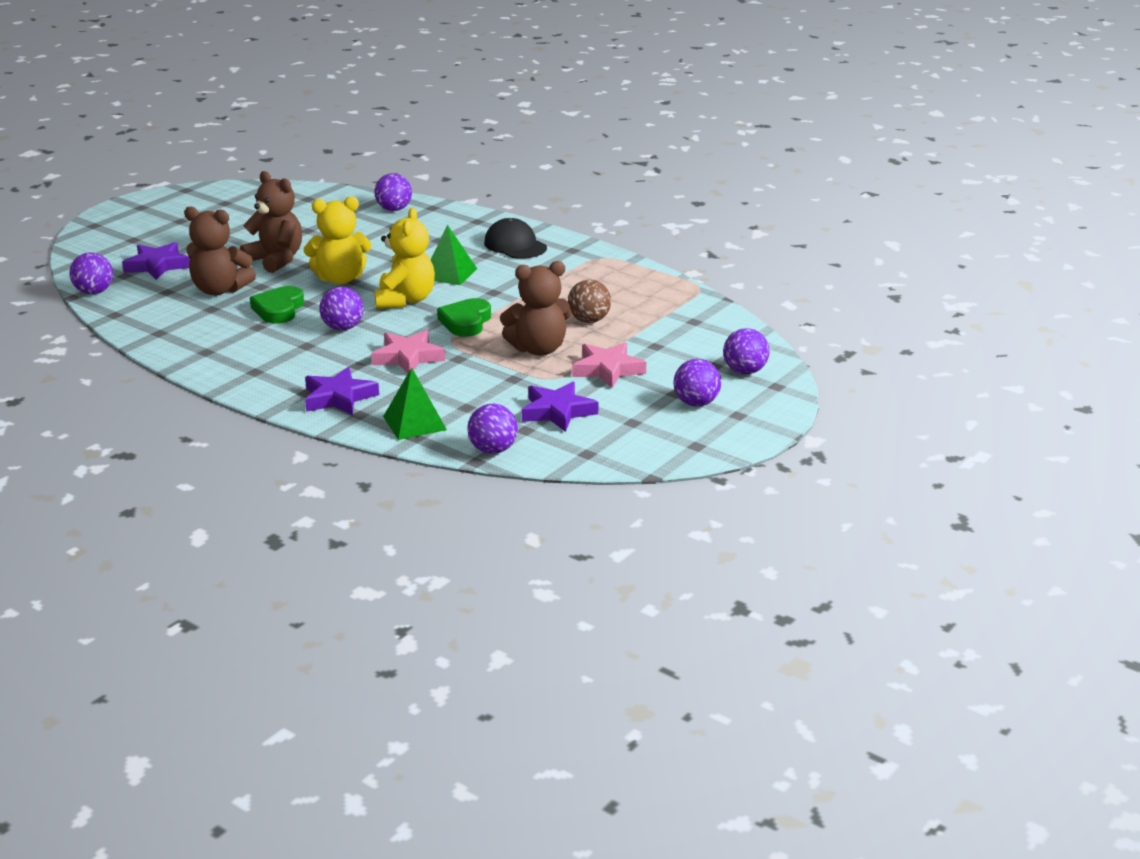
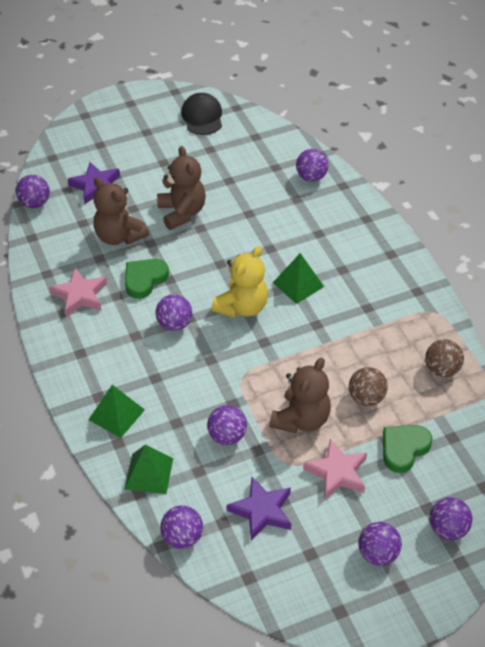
camera: 30 degrees right, 20 degrees up
(339, 397) = (116, 414): purple star -> green pyramid
(340, 279) = (212, 257): yellow teddy bear -> none
(408, 357) = (197, 385): pink star -> pink star (80, 295)
(466, 322) = (269, 356): green heart -> green heart (404, 449)
(473, 379) = (227, 436): none -> purple ball
(515, 245) = (374, 266): black cap -> black cap (202, 117)
(538, 349) = (301, 419): brown teddy bear -> brown teddy bear turned 75 degrees counterclockwise
(643, 287) = (441, 369): none -> brown ball

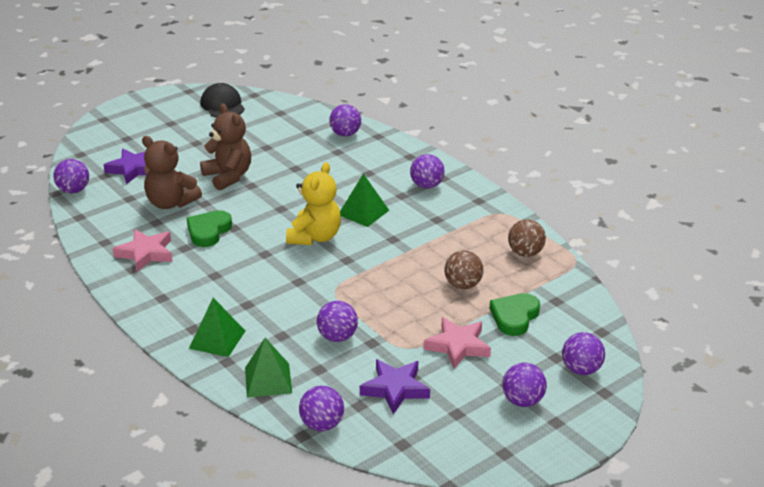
camera: 15 degrees left, 15 degrees down
(174, 324) = (252, 260): purple ball -> purple ball (426, 186)
(301, 419) = (406, 312): brown teddy bear -> none

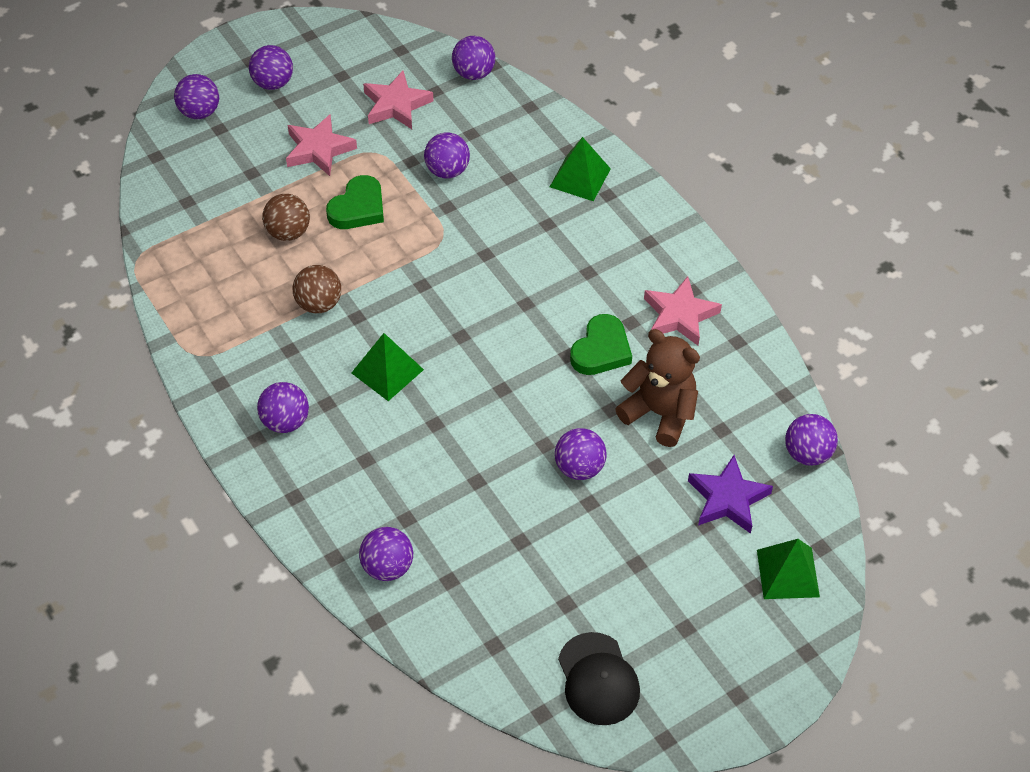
camera: 175 degrees left, 20 degrees up
(228, 176) = (579, 467): brown teddy bear -> purple ball
(268, 380) = (525, 124): green pyramid -> green pyramid (788, 573)
(315, 237) = (459, 327): yellow teddy bear -> none
(395, 389) = (396, 105): purple star -> pink star
(514, 317) = (244, 182): green heart -> green heart (358, 208)
(525, 253) = (193, 278): brown ball -> brown ball (319, 304)

